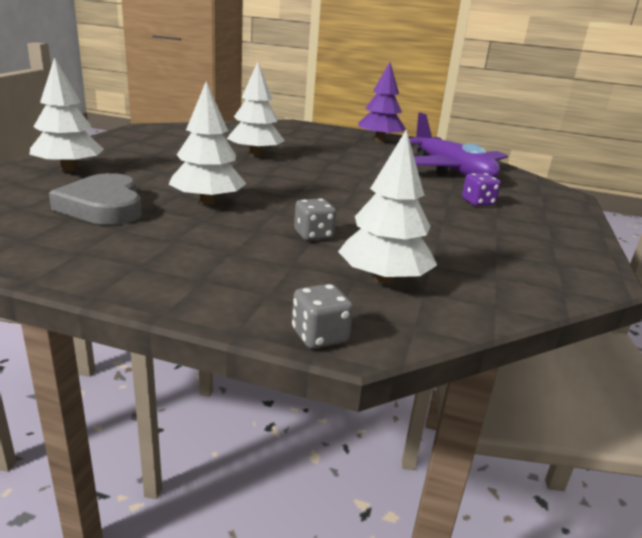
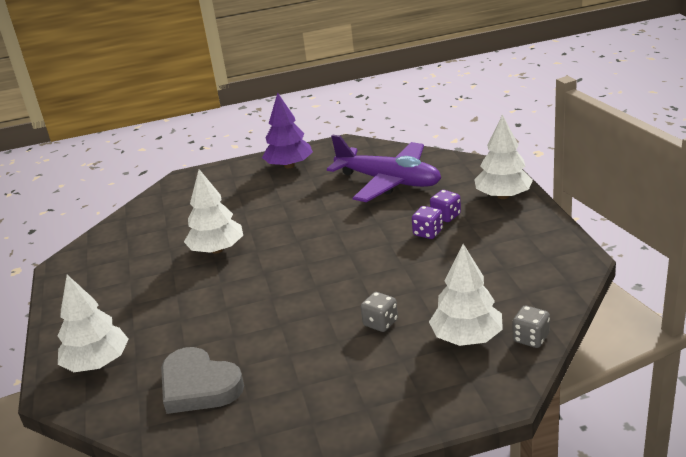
camera: 25 degrees left, 5 degrees up
(207, 202) = (265, 333): white tree -> white tree (503, 196)
(319, 336) = (481, 406): grey dice -> grey dice (530, 338)
(445, 205) = (428, 233): none -> purple dice

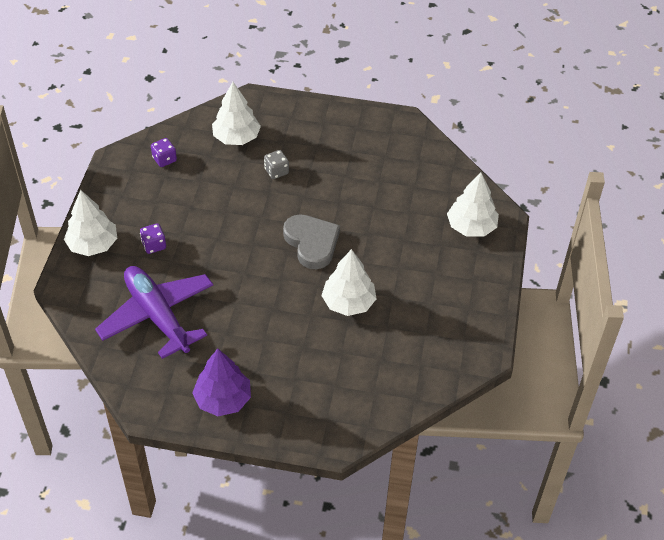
camera: 160 degrees left, 20 degrees up
(199, 386) = (410, 178): grey heart -> grey heart (312, 243)
(428, 233) = (182, 234): purple dice -> purple dice (164, 159)
(530, 338) = (203, 121): grey dice -> none

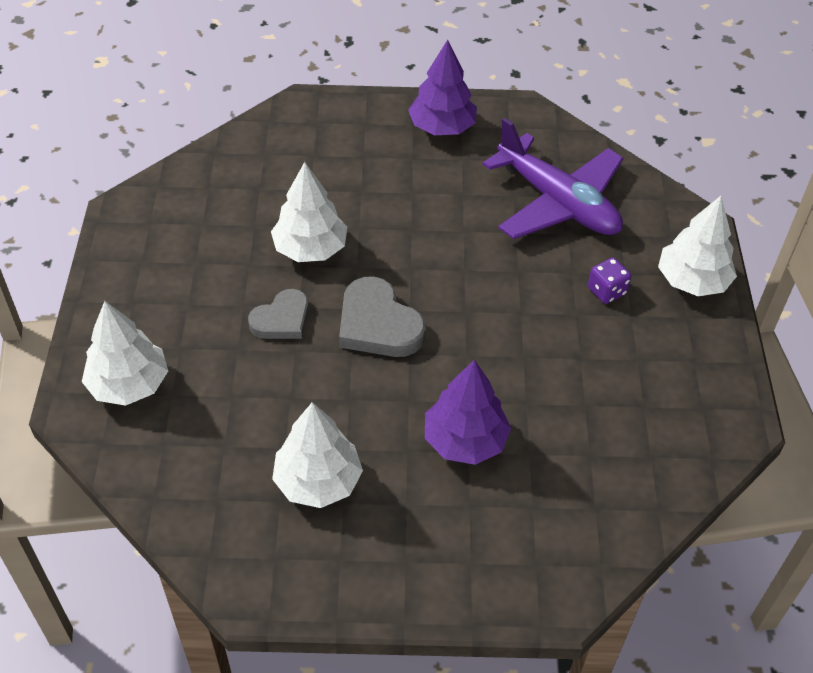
camera: 170 degrees right, 0 degrees up
(164, 159) = (660, 436): purple dice -> none
(236, 137) = (556, 500): white tree -> white tree (318, 481)
(276, 171) = (465, 440): grey dice -> purple tree
(374, 254) = (282, 319): none -> grey heart

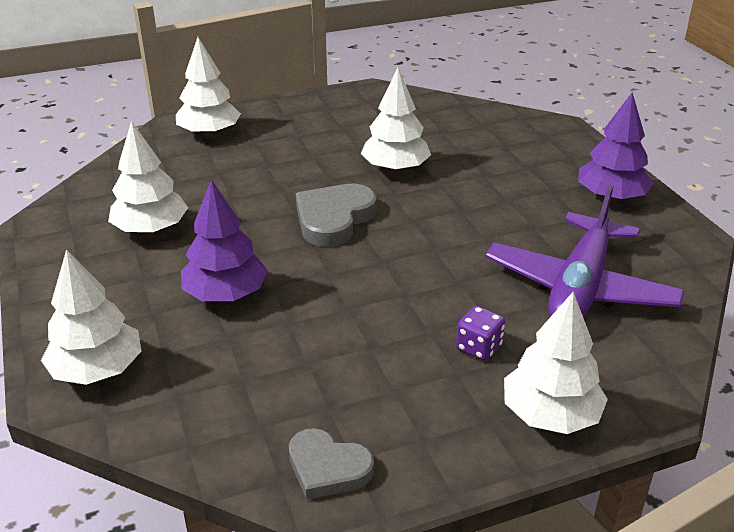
camera: 70 degrees right, 15 degrees down
(282, 319) = (309, 174): grey heart -> grey heart (328, 468)
(539, 563) = (97, 370): none -> white tree

